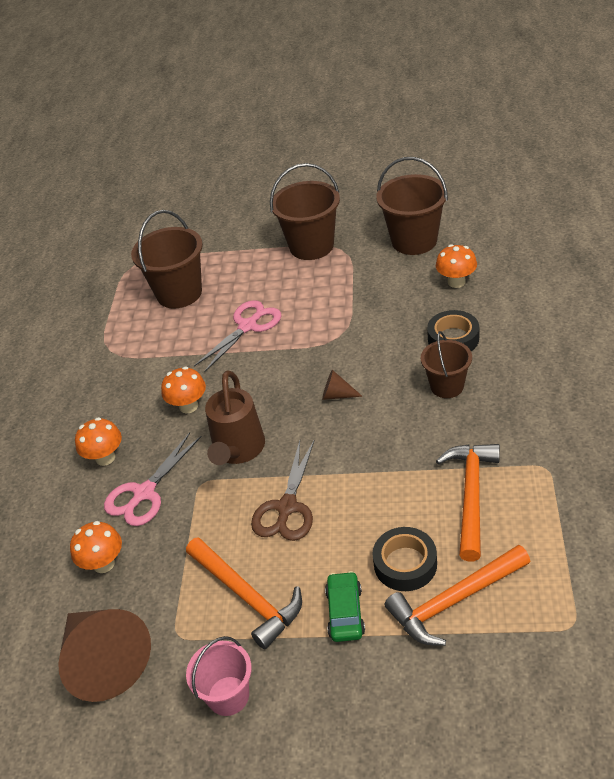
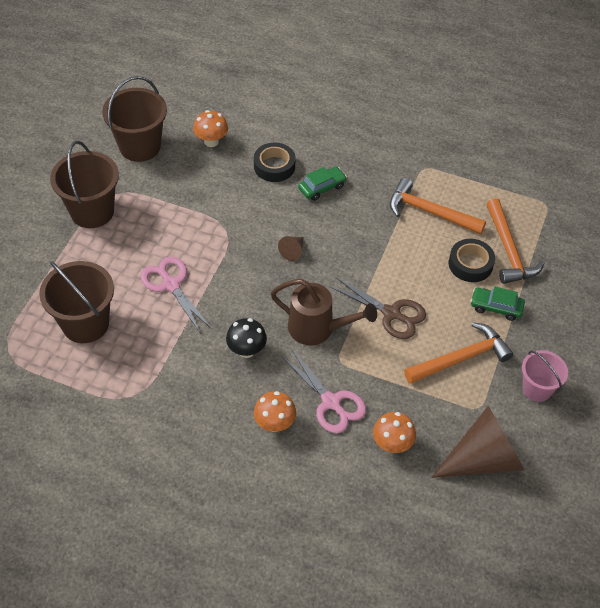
camera: 80 degrees left, 10 degrees up
(188, 406) = (246, 350): orange mushroom -> black mushroom
(447, 386) = (322, 187): brown bucket -> green car

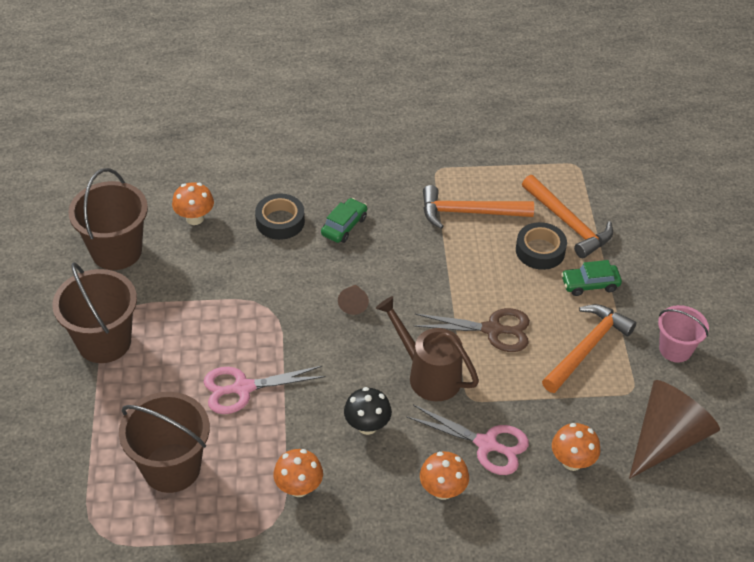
camera: 25 degrees left, 5 degrees down
(167, 376) = (299, 488): none -> orange mushroom
(171, 285) = (243, 388): pink scissors -> pink scissors turned 45 degrees counterclockwise
(318, 329) = (428, 374): brown watering can -> brown watering can turned 135 degrees counterclockwise

